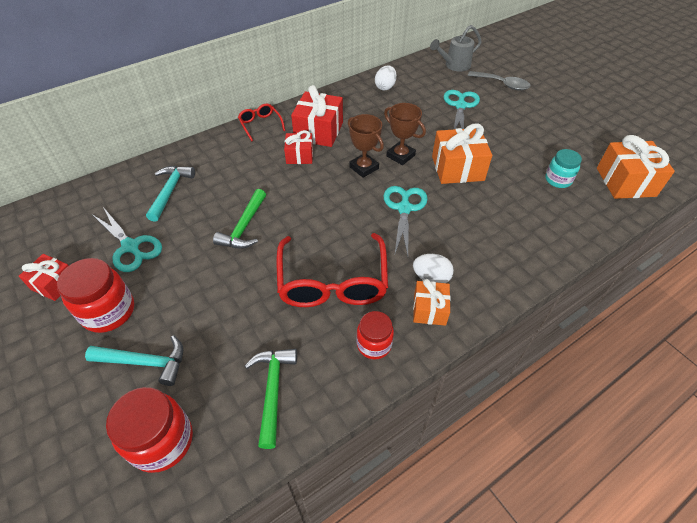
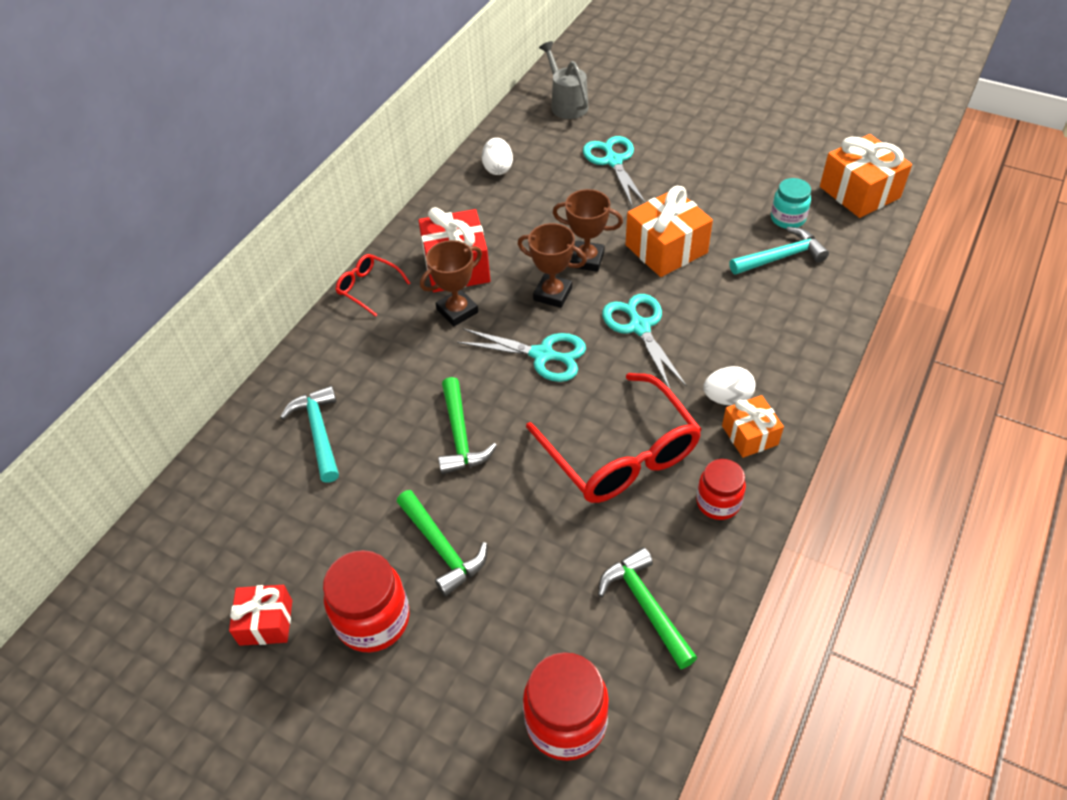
camera: 25 degrees left, 0 degrees up
(130, 247) = (329, 528): turquoise scissors -> turquoise scissors (542, 355)
(145, 362) = (472, 652): turquoise hammer -> turquoise hammer (781, 257)
(180, 288) = (442, 548): none -> green hammer
(299, 156) = (457, 311): red gift -> brown trophy
(454, 65) = (566, 104): grey watering can -> grey watering can turned 120 degrees clockwise
(502, 84) = (644, 111): grey spoon -> none

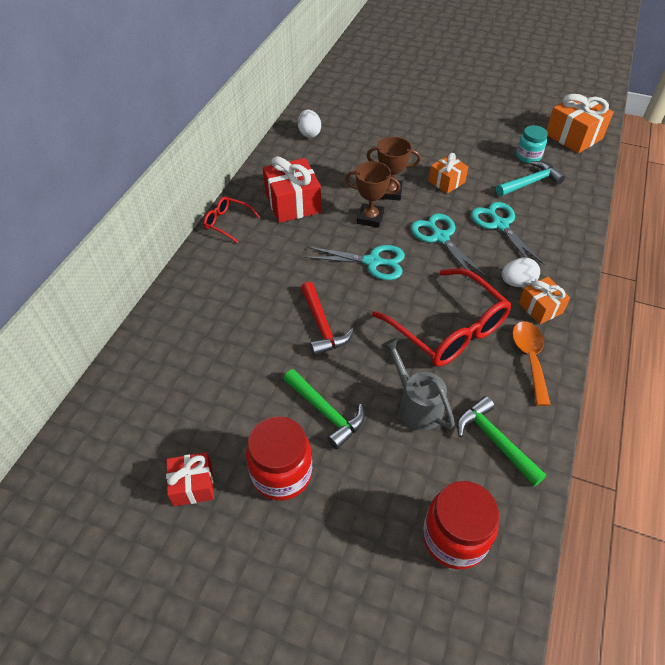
camera: 10 degrees left, 0 degrees up
(319, 432) = (209, 332): turquoise hammer -> none
(457, 311) = (300, 235): brown trophy -> none
(460, 436) = (322, 326): green hammer -> red hammer
(566, 104) = (350, 88): grey watering can -> grey watering can (416, 405)
(613, 161) = (393, 124): turquoise scissors -> turquoise scissors (500, 225)
(666, 249) = (446, 182): orange gift -> orange gift, size x0.60
(718, 502) = (529, 358): red jar -> orange spoon

